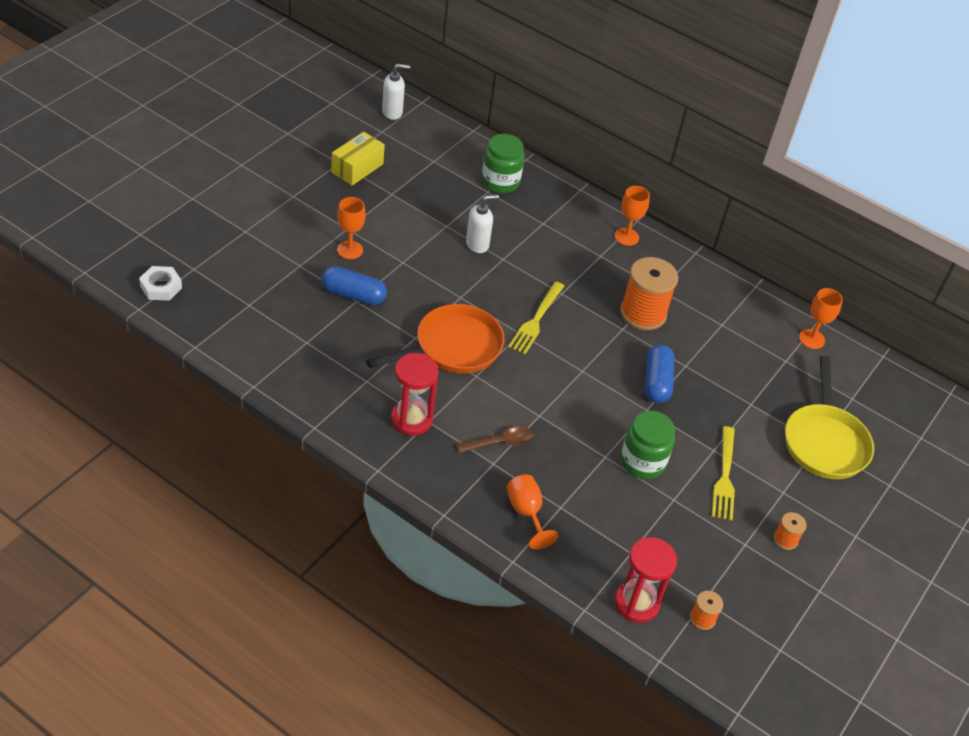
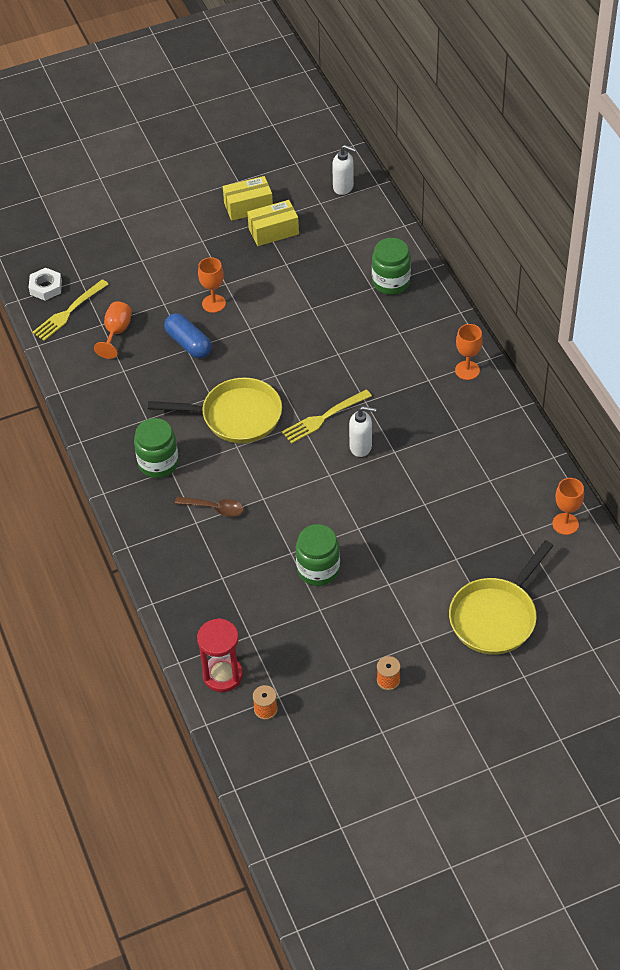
camera: 40 degrees right, 5 degrees up
(315, 153) = (248, 207): none -> yellow box
(411, 419) = (158, 463): red hourglass -> green jar
(453, 347) = (236, 416): orange pan -> yellow pan
(477, 244) = (325, 333): white soap dispenser -> white soap dispenser (361, 447)
(526, 513) = (191, 571): orange goblet -> orange goblet (116, 332)
(643, 313) = (424, 445): orange spool -> none
(657, 382) = (386, 509): blue capsule -> none
(724, 476) = (379, 609): yellow fork -> yellow fork (69, 312)

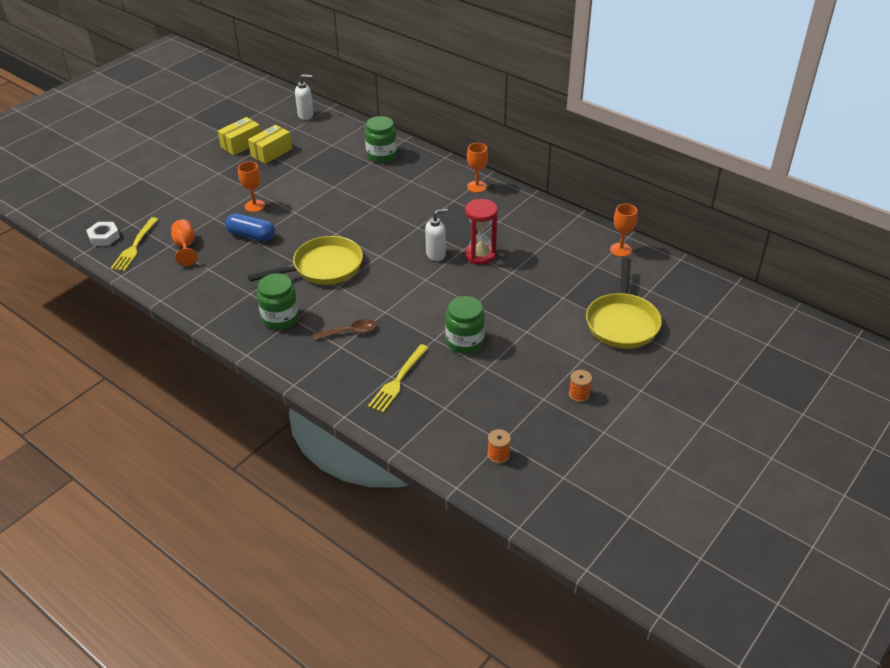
camera: 30 degrees left, 10 degrees down
(222, 675) = (443, 445): red hourglass -> red hourglass (480, 255)
(324, 417) = (394, 246): yellow fork -> yellow fork (398, 380)

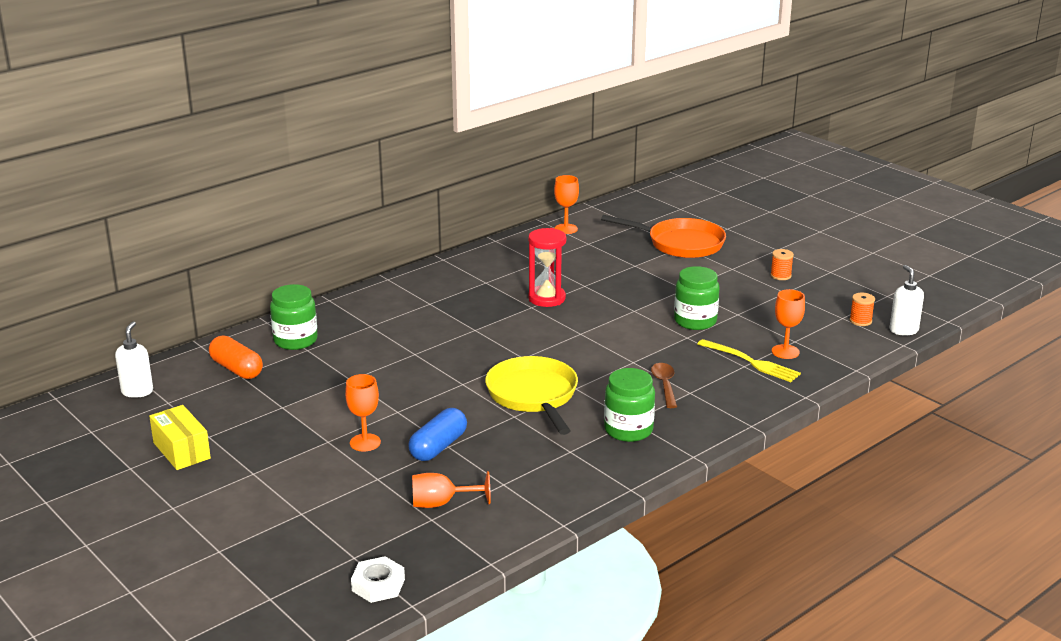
camera: 80 degrees left, 15 degrees down
(135, 246) = (419, 552): yellow fork -> none
(271, 152) = (226, 424): yellow box -> none
(339, 142) = (237, 369): none -> orange capsule
(436, 254) = (535, 323): white soap dispenser -> white soap dispenser (903, 330)
(476, 187) = (408, 287): orange goblet -> orange goblet (785, 352)
(622, 322) = (681, 244): yellow pan -> orange pan

